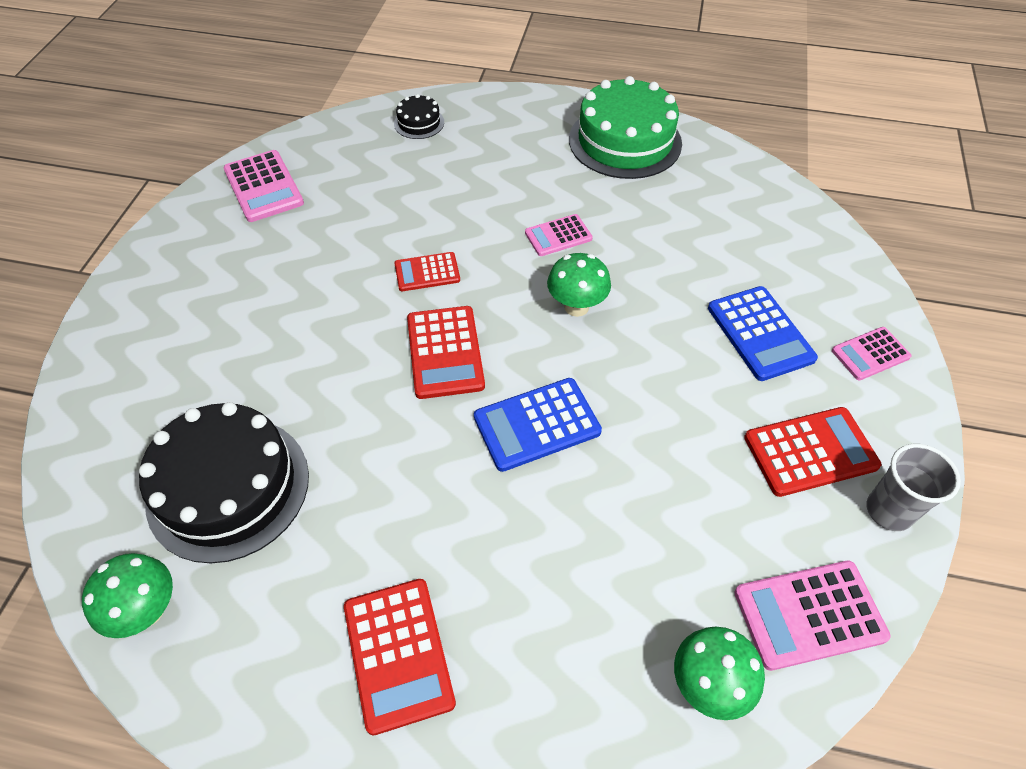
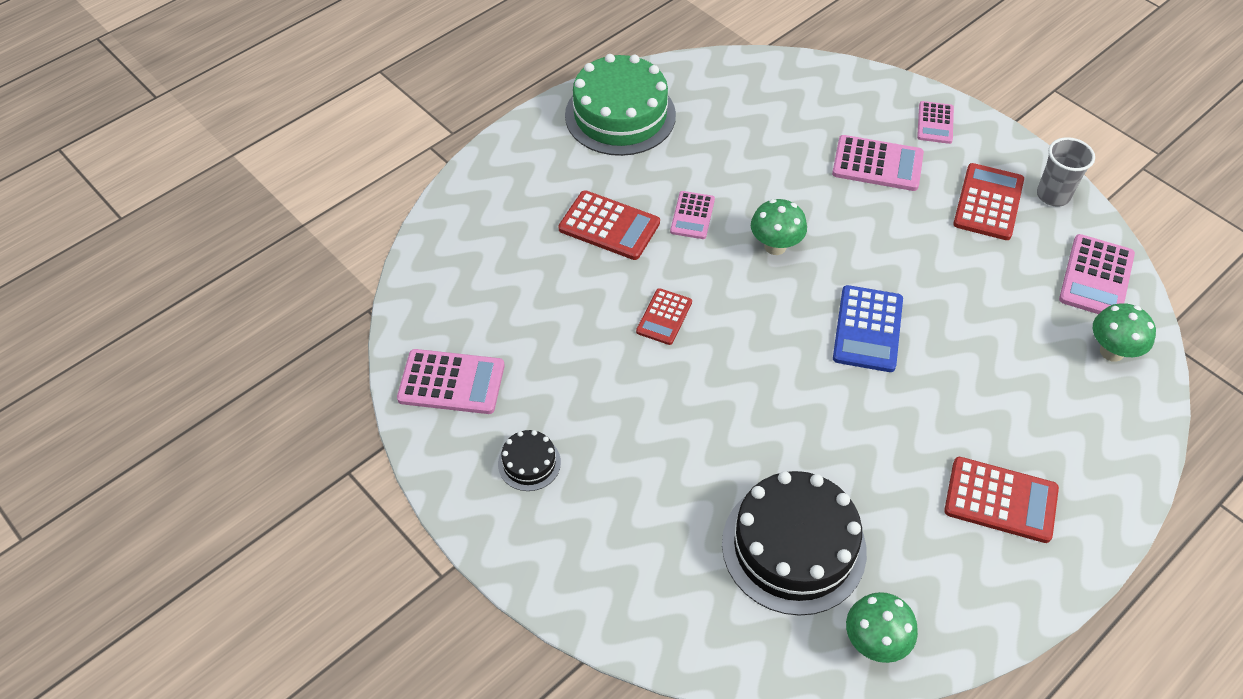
camera: 55 degrees left, 0 degrees up
(419, 123) = (467, 230): black cake -> black cake (529, 463)
(445, 352) = (759, 348): red calculator -> red calculator (609, 226)
(760, 333) = (877, 164): blue calculator -> pink calculator

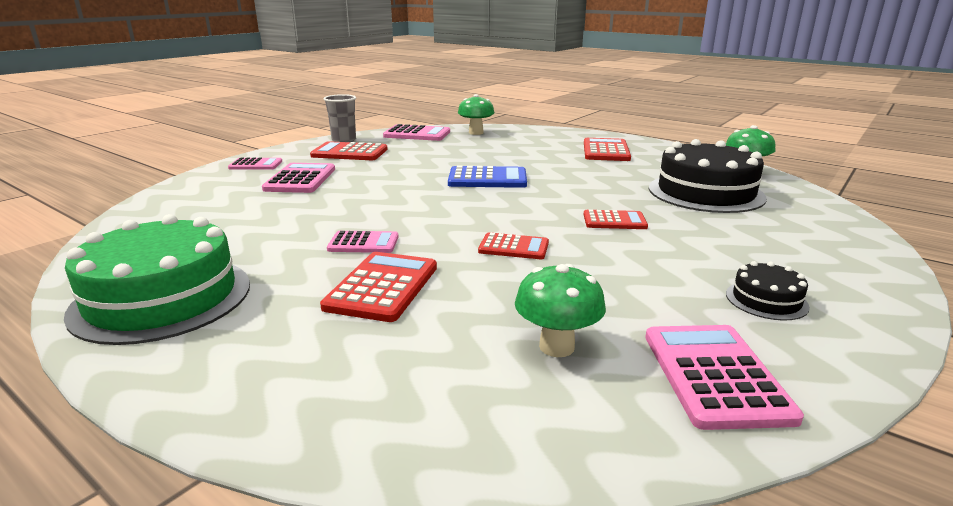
camera: 100 degrees left, 30 degrees down
(714, 415) = (614, 221): none -> red calculator
(775, 246) = (404, 208): green mushroom -> green mushroom (556, 347)

